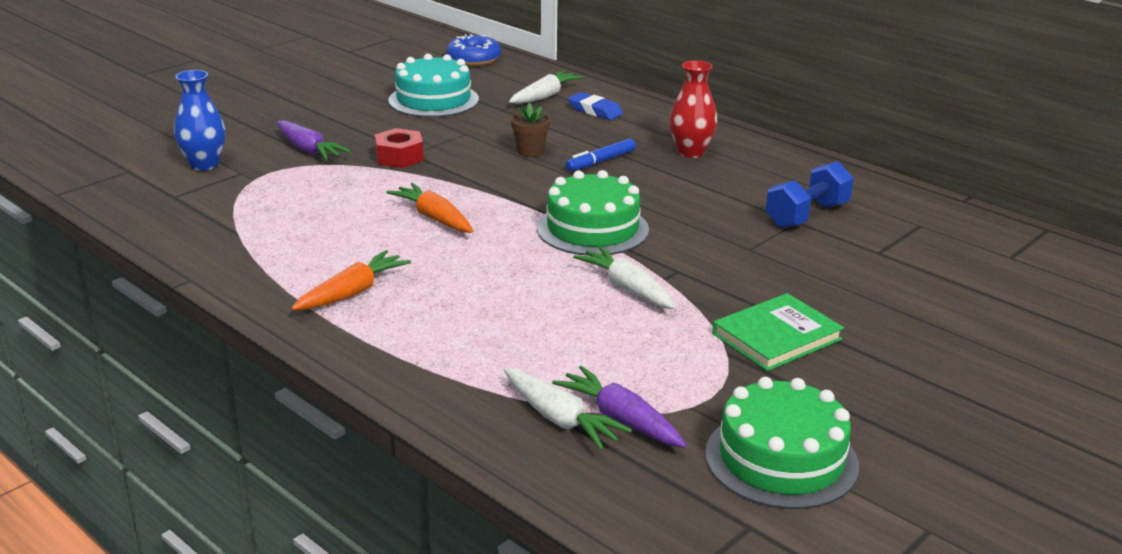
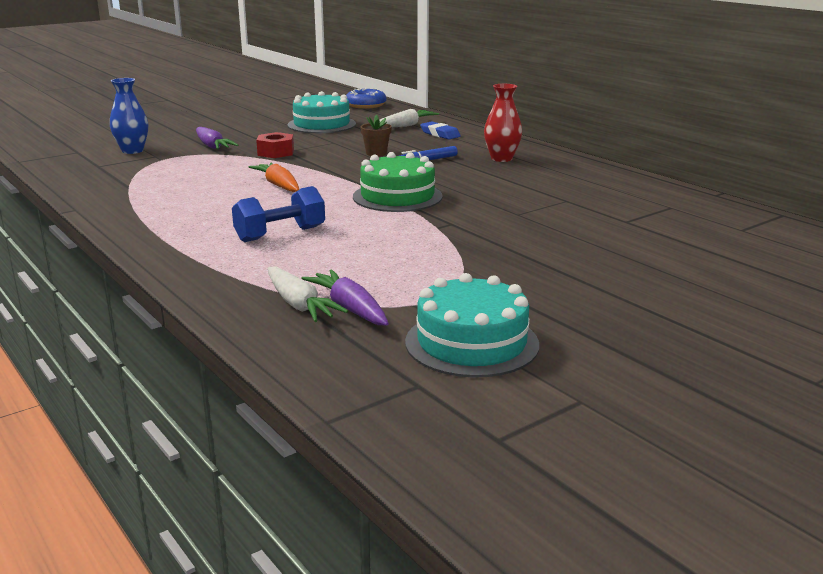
camera: 10 degrees right, 5 degrees down
(353, 292) = (188, 222): orange carrot -> none
(627, 288) = (403, 231): white carrot -> none
(776, 336) = (511, 266): green book -> none
(781, 459) = (471, 343): green cake -> turquoise cake
(807, 215) = (576, 197): blue dumbbell -> blue dumbbell (280, 234)

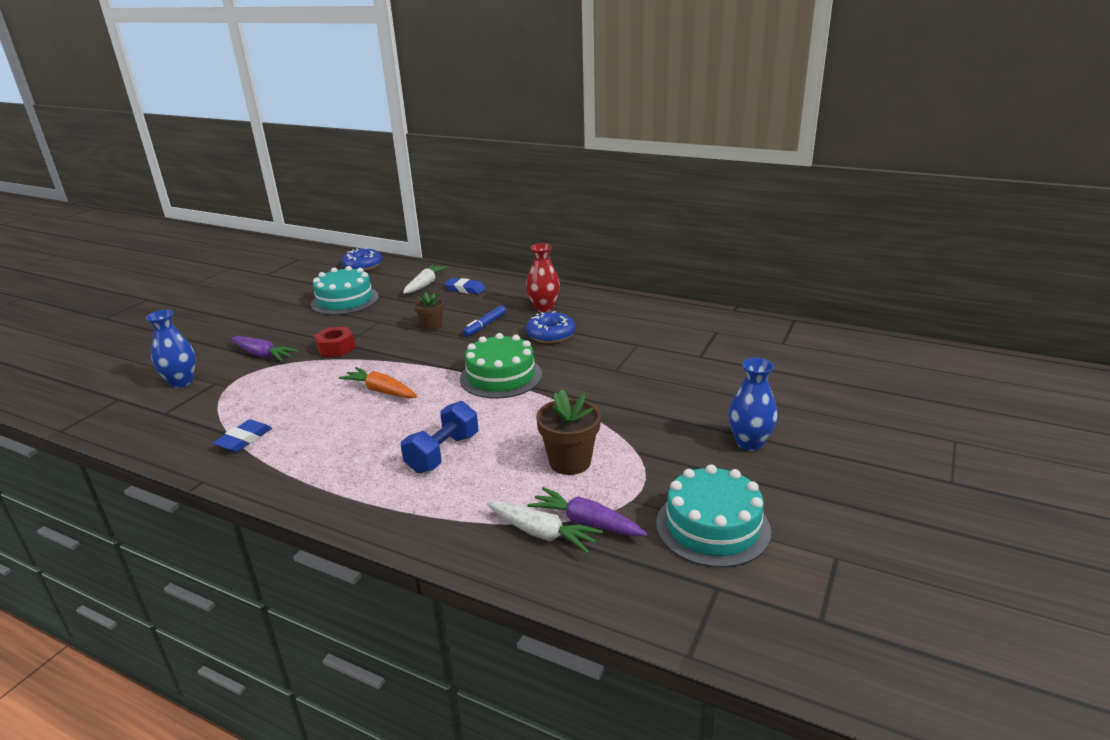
camera: 25 degrees left, 5 degrees up
(135, 192) = (244, 440): none -> blue eraser
(387, 265) = (570, 462): none -> brown flower pot
(483, 178) = (550, 335): none -> blue donut
(596, 294) = (749, 443): none -> blue vase

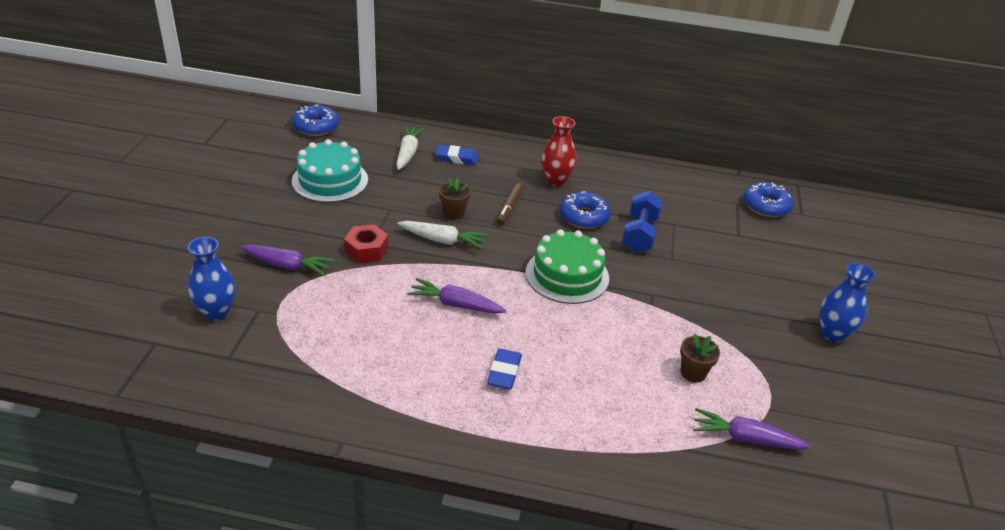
camera: 20 degrees left, 10 degrees up
(244, 440) = (349, 383): blue eraser -> blue eraser (504, 372)
(380, 391) = (455, 304): orange carrot -> purple carrot
(443, 453) = (569, 376): blue dumbbell -> blue dumbbell (639, 234)
(485, 325) = (509, 208): blue marker -> brown marker
(542, 533) = (715, 456): white carrot -> white carrot (443, 240)
(570, 462) = (693, 373): brown flower pot -> brown flower pot, size x0.64
(712, 527) = (849, 428): turquoise cake -> none
(746, 335) = (766, 206): none -> blue donut

